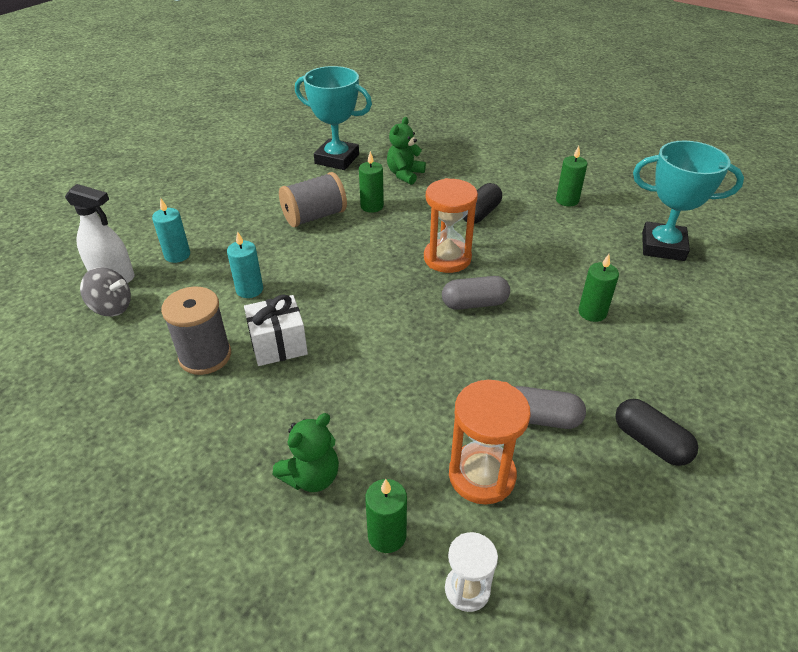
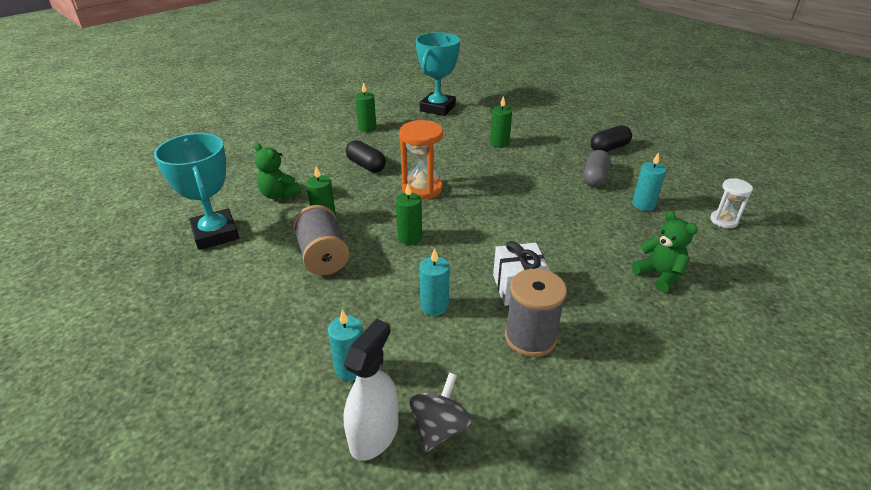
camera: 80 degrees left, 5 degrees down
(337, 159) = (215, 234): turquoise trophy -> turquoise trophy turned 60 degrees counterclockwise
(387, 535) = (698, 245): green candle -> green candle (409, 237)
(474, 304) = (481, 184): grey capsule -> none
(482, 475) = (643, 204): orange hourglass -> turquoise candle

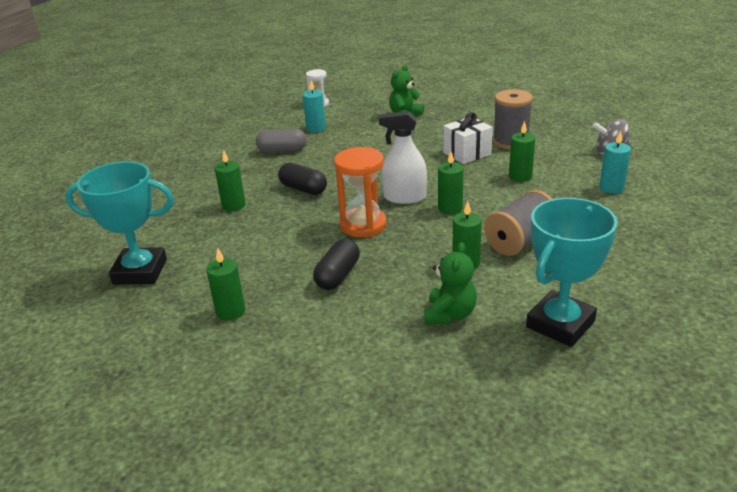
camera: 110 degrees left, 5 degrees down
(374, 434) = (641, 167): white spray bottle -> white spray bottle (404, 197)
(434, 306) = (520, 176): turquoise candle -> green candle
(609, 148) = (218, 151): black capsule -> black capsule (303, 189)

